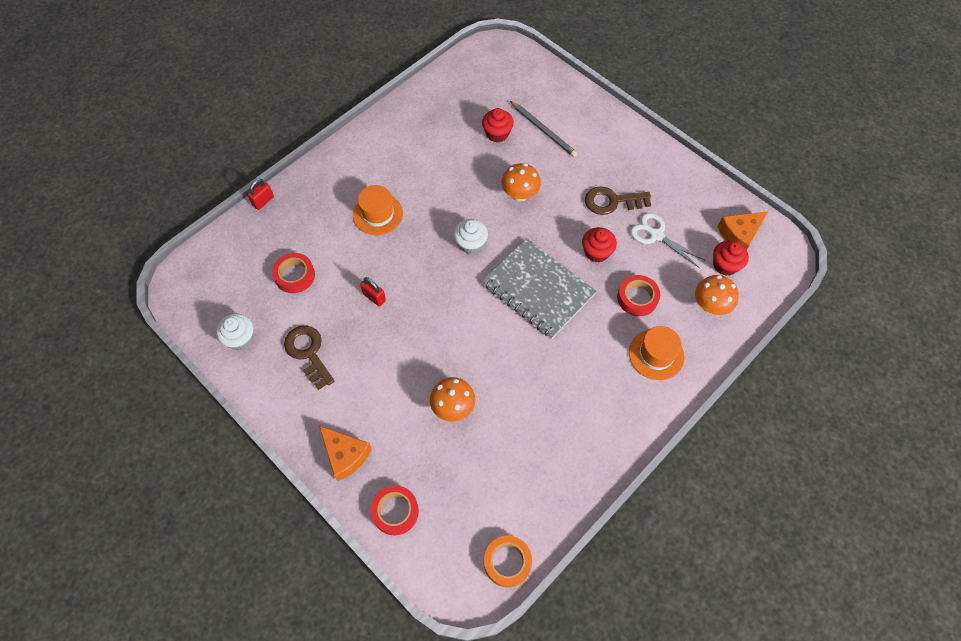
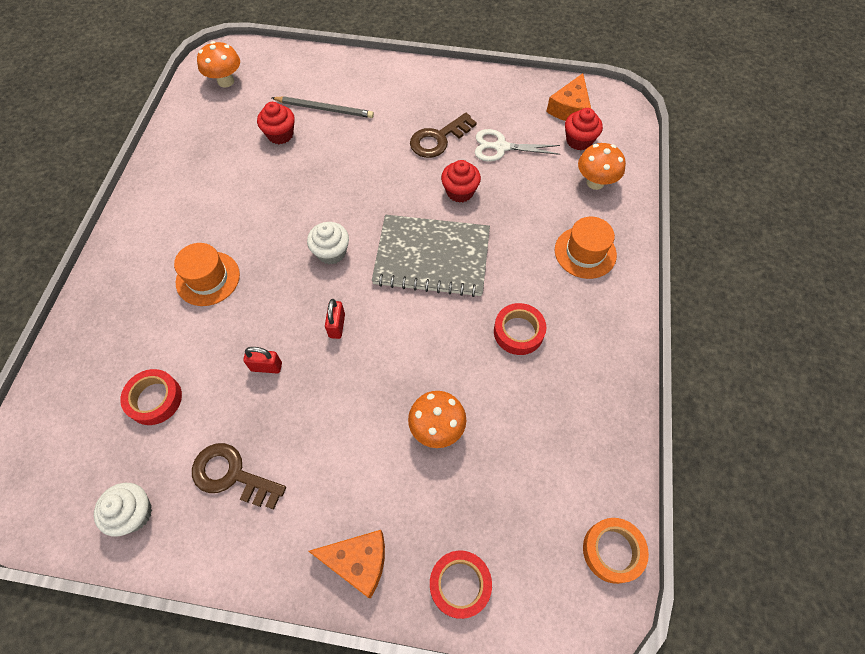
camera: 35 degrees left, 0 degrees up
(263, 201) = (57, 340): red padlock -> red padlock (337, 326)
(520, 195) = (346, 179): orange mushroom -> orange mushroom (226, 81)
(637, 298) = (528, 212): red tape -> red tape (518, 332)

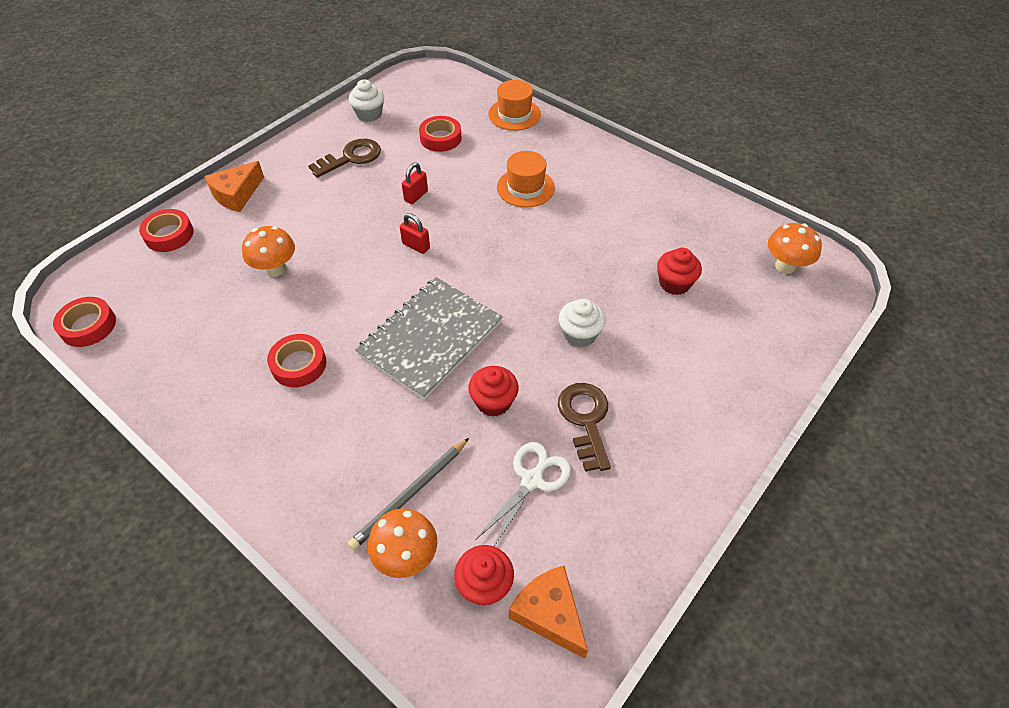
camera: 120 degrees right, 10 degrees down
(324, 109) = (696, 333): grey pencil -> grey pencil (410, 494)
(331, 252) = (493, 269): white cupcake -> white cupcake (579, 334)
(585, 252) = (327, 477): orange hat -> orange hat (514, 114)
(612, 551) = (88, 326): orange tape -> red tape

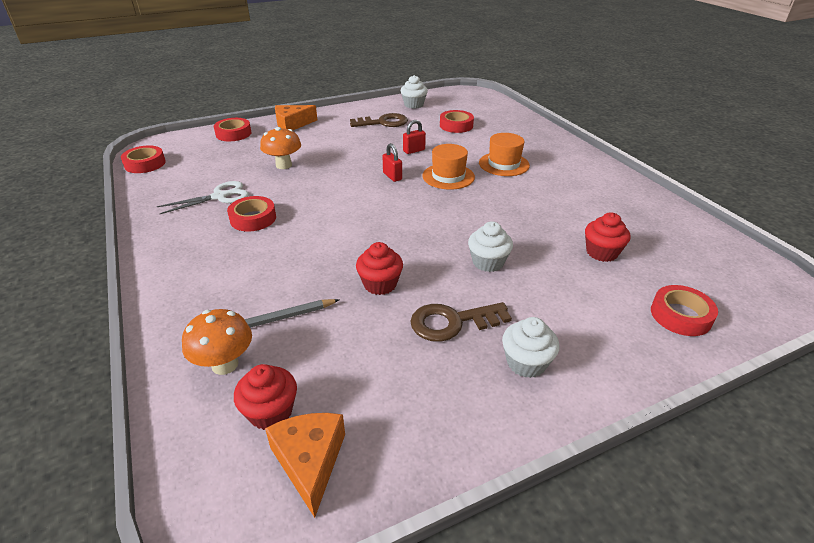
camera: 25 degrees right, 15 degrees down
(430, 338) = (361, 230): grey notebook -> none
(514, 114) = (523, 124): orange hat -> orange hat (448, 176)
(532, 480) = (372, 349): white scissors -> white scissors (219, 196)
(585, 420) = (452, 322): brown key -> brown key turned 120 degrees counterclockwise
(668, 438) = (526, 363): none -> white cupcake
(766, 335) = (680, 315): none -> red tape
(785, 266) = (729, 270): orange mushroom -> none

